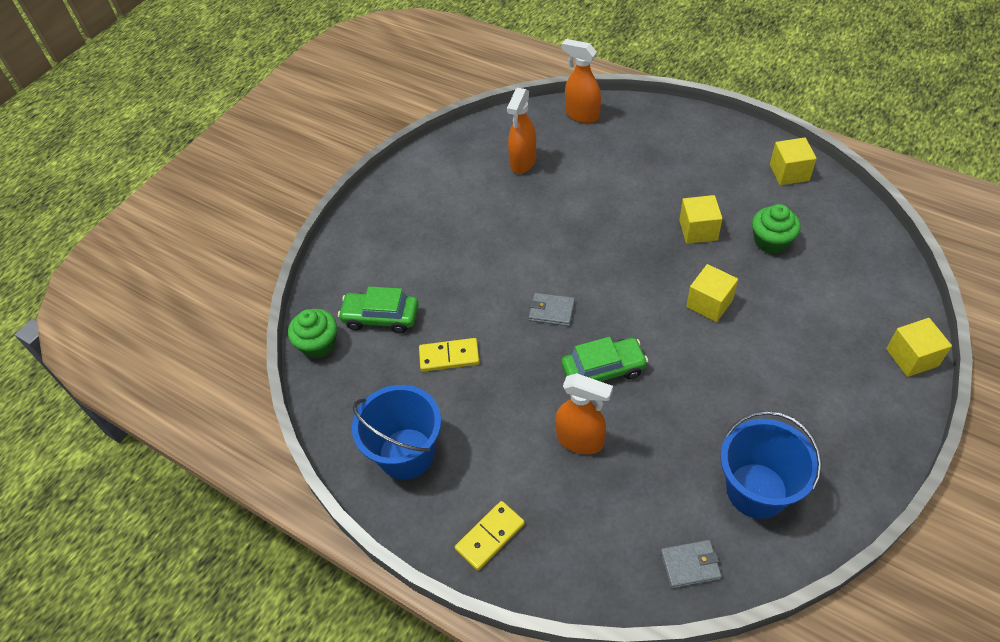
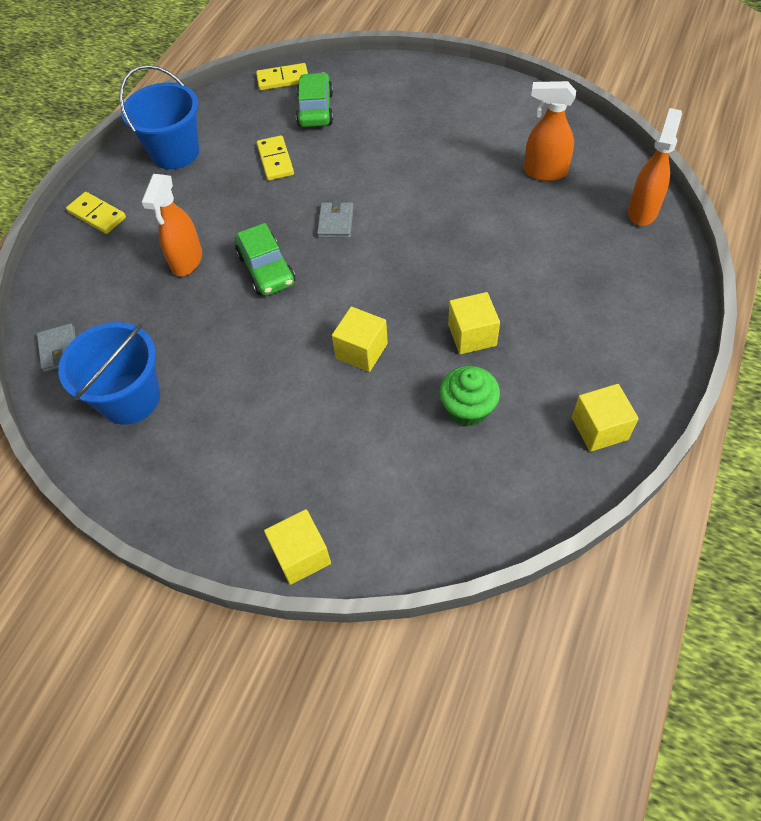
camera: 80 degrees right, 5 degrees up
(318, 344) = (283, 79): green cupcake -> yellow domino

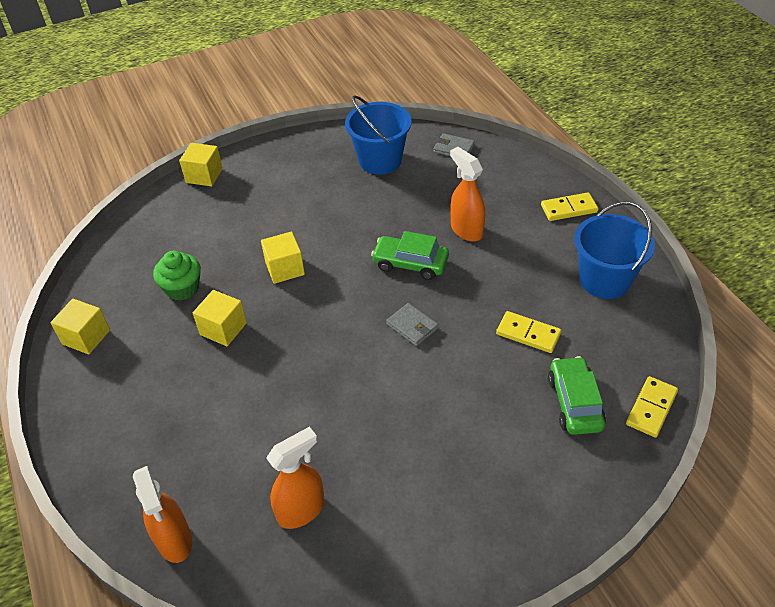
camera: 130 degrees right, 10 degrees down
(315, 109) = (574, 403): green car -> green car turned 135 degrees counterclockwise

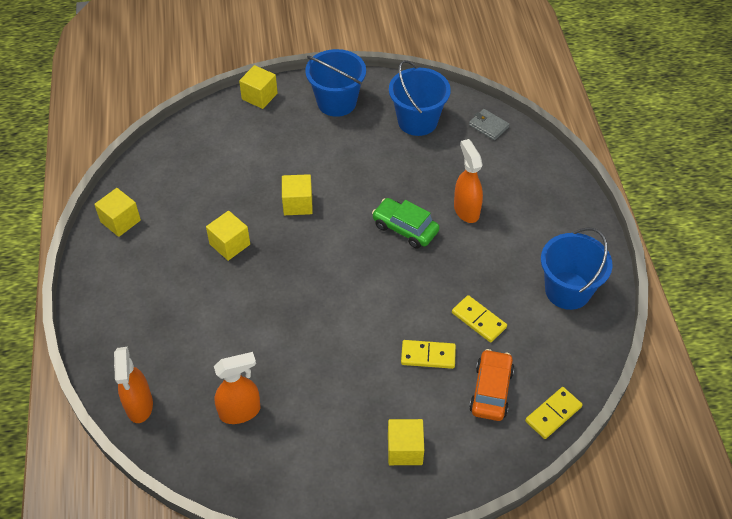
camera: 15 degrees right, 5 degrees up
(182, 288) = (208, 199): green cupcake -> none
(289, 162) = (336, 102): none -> blue bucket
(412, 326) = (384, 286): grey wallet -> none
(510, 496) = (405, 449): none -> yellow cube
(569, 209) = (567, 214): yellow domino -> yellow domino (428, 356)
(574, 403) = (491, 390): green car -> orange car

